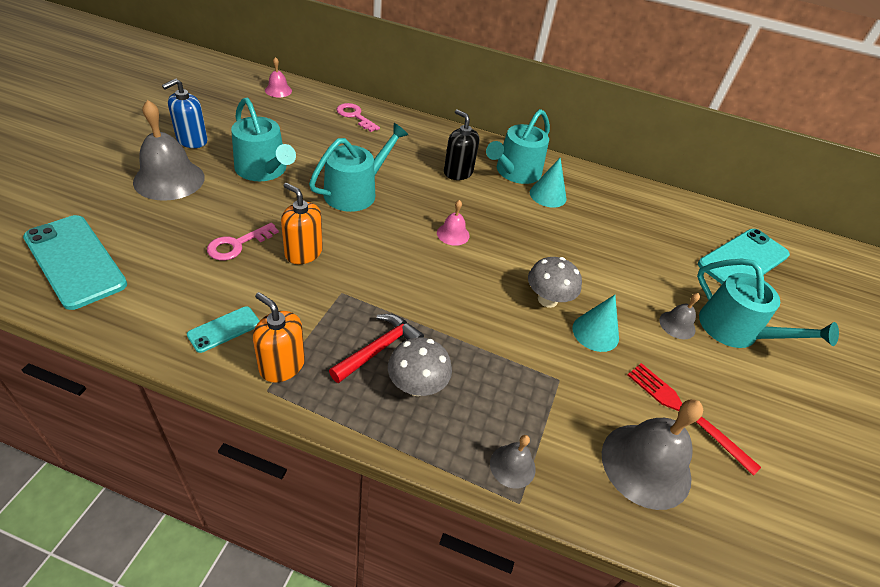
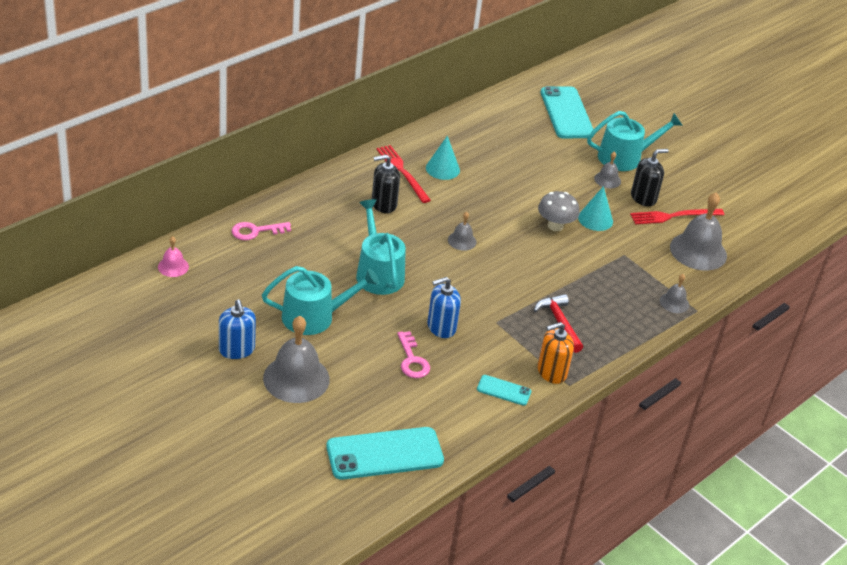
camera: 60 degrees left, 5 degrees down
(224, 329) = (504, 390): turquoise phone -> turquoise phone turned 60 degrees counterclockwise
(303, 252) = (441, 327): orange soap dispenser -> blue soap dispenser
(417, 386) = (598, 317): grey mushroom -> none
(453, 234) = (462, 241): pink bell -> grey bell
(515, 172) = (402, 172): turquoise watering can -> red fork
(685, 369) = (643, 198): none -> black soap dispenser

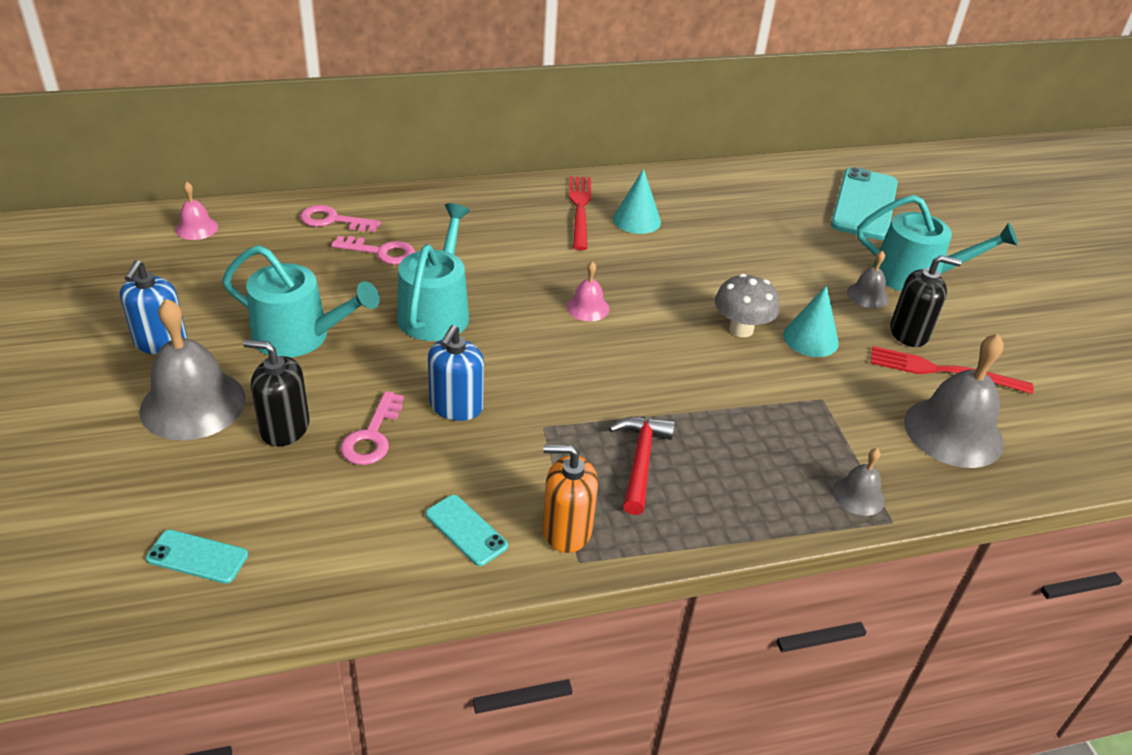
camera: 30 degrees right, 0 degrees up
(308, 244) = (381, 252): none -> pink key
(383, 204) = (522, 236): black soap dispenser -> black soap dispenser (285, 428)
(384, 454) = (197, 557): turquoise phone -> turquoise phone, size x0.49
(441, 327) = (456, 406): blue soap dispenser -> blue soap dispenser turned 75 degrees counterclockwise
(462, 241) = (587, 307): grey bell -> pink bell

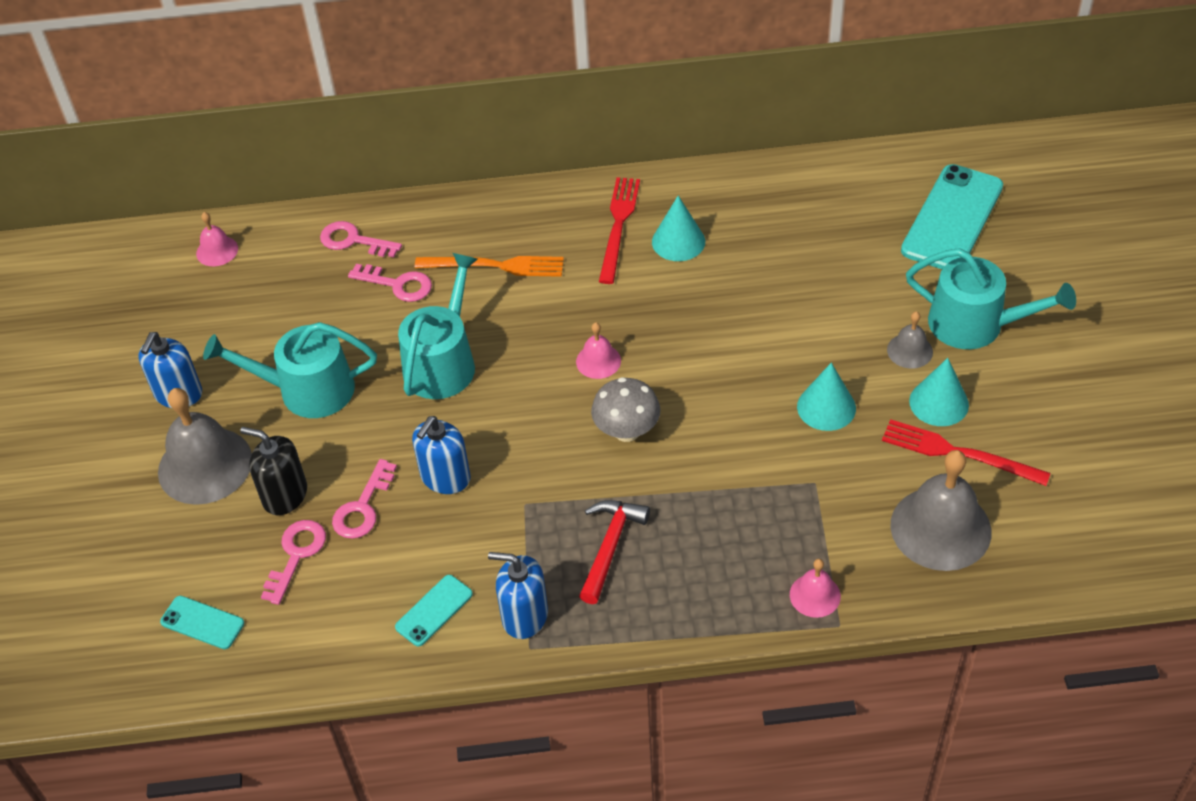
camera: 15 degrees right, 10 degrees up
(299, 336) = (307, 390): turquoise watering can -> turquoise watering can turned 150 degrees clockwise
(303, 484) = (296, 555): none -> pink key
(466, 530) = (434, 610): turquoise phone -> turquoise phone turned 75 degrees clockwise
(473, 238) = (495, 266): none -> orange fork
(566, 530) = (524, 616): orange soap dispenser -> blue soap dispenser
(741, 329) = (754, 393): grey mushroom -> grey mushroom (626, 431)
(858, 495) = (815, 595): grey bell -> pink bell
(909, 333) = (939, 403): black soap dispenser -> turquoise cone

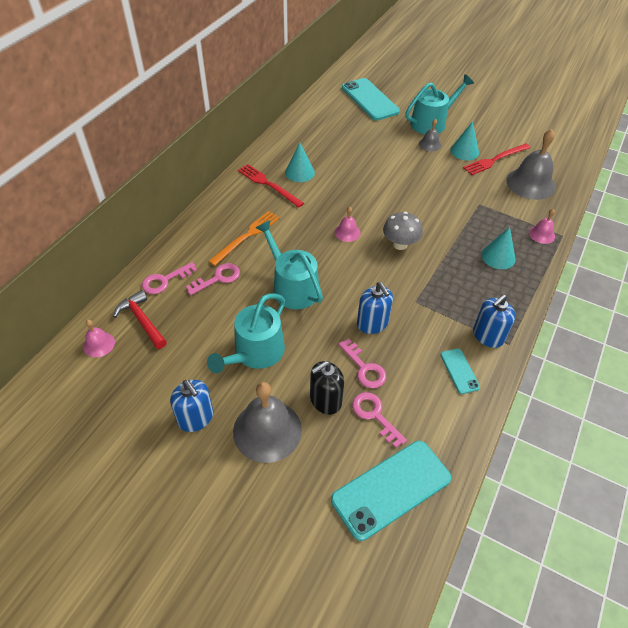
camera: 60 degrees left, 0 degrees up
(202, 623) = (391, 489): turquoise phone -> turquoise phone, size x2.04
(610, 547) = (467, 284): red hammer -> red hammer (142, 320)
(826, 407) = (440, 180): turquoise cone -> turquoise cone (498, 256)

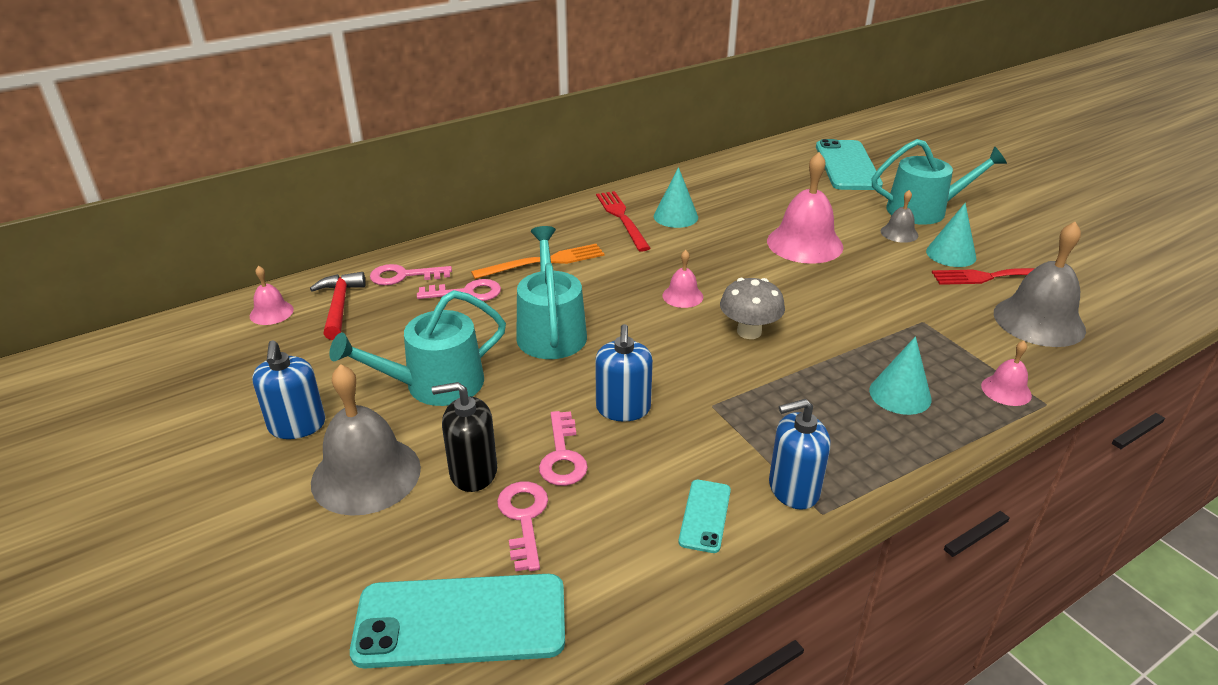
camera: 30 degrees right, 15 degrees down
(386, 169) = (804, 243): none -> pink bell

